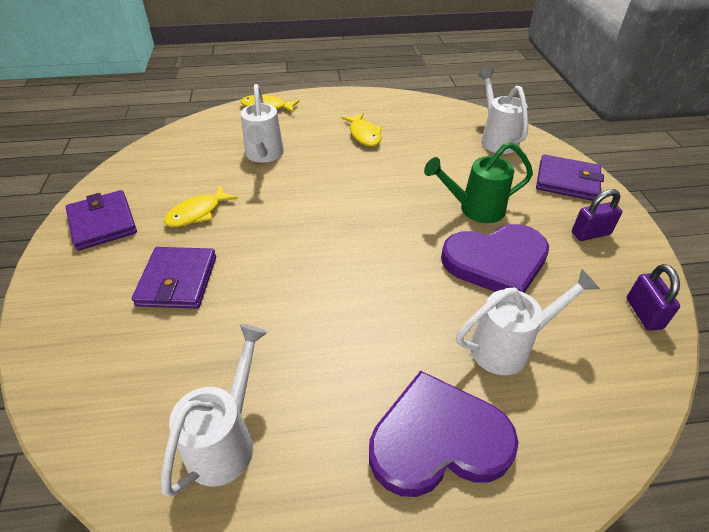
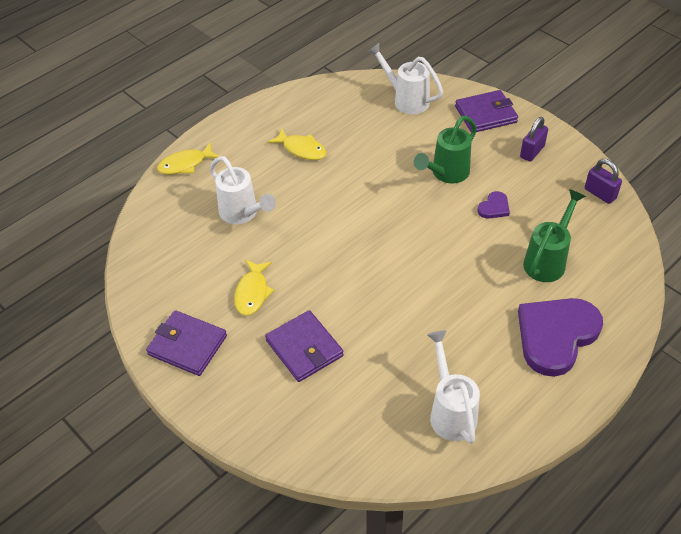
camera: 35 degrees left, 5 degrees up
(496, 262) = (494, 207): purple heart -> purple heart, size x0.43
(509, 347) = (547, 260): white watering can -> green watering can

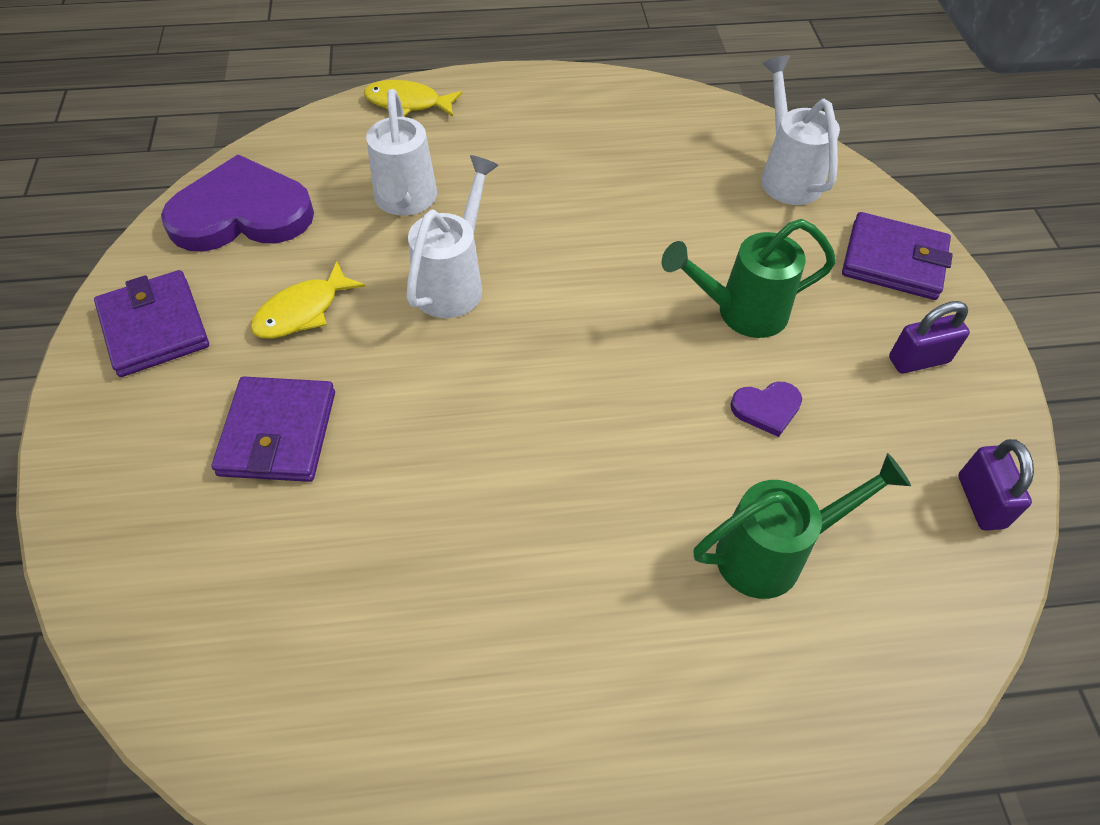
camera: 35 degrees right, 5 degrees up
(302, 149) = (569, 163): yellow fish -> none
(450, 411) = (362, 690): white watering can -> white watering can (454, 282)
(556, 336) = (660, 696): purple heart -> purple heart (242, 213)

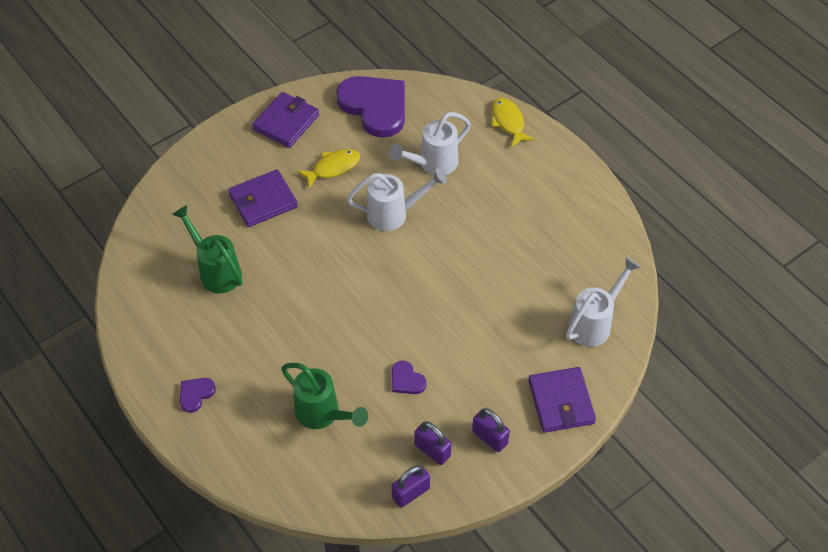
camera: 60 degrees right, 0 degrees up
(302, 311) = (333, 168): yellow fish -> yellow fish turned 135 degrees clockwise
(616, 752) = (196, 394): none -> purple heart
(740, 312) = (464, 343): green watering can -> green watering can (216, 271)
(912, 437) = (432, 450): none -> purple padlock

